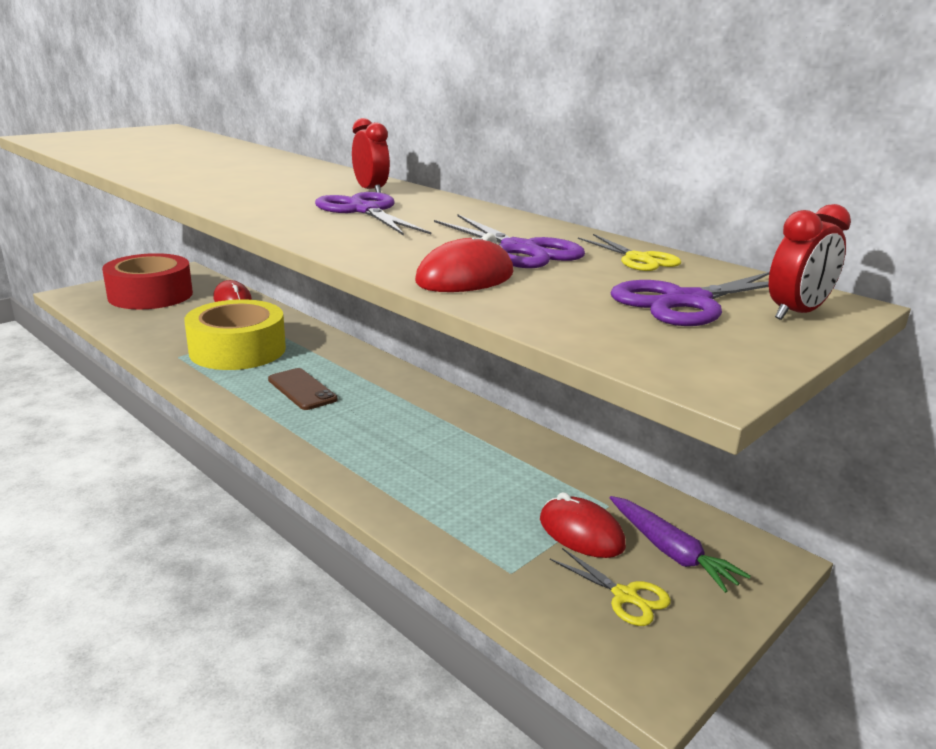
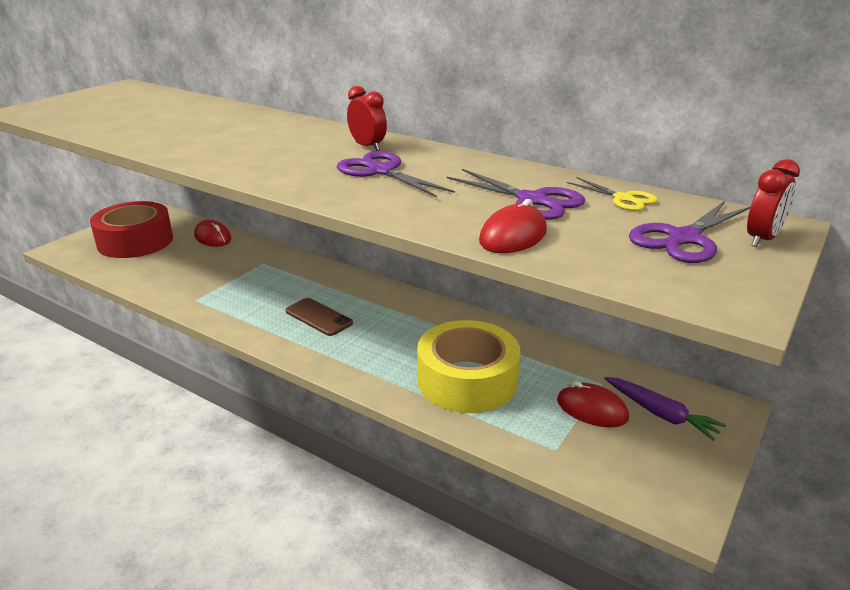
camera: 10 degrees left, 5 degrees up
(238, 350) = (244, 287): yellow tape -> yellow tape (467, 380)
(625, 596) = (643, 454): yellow scissors -> none

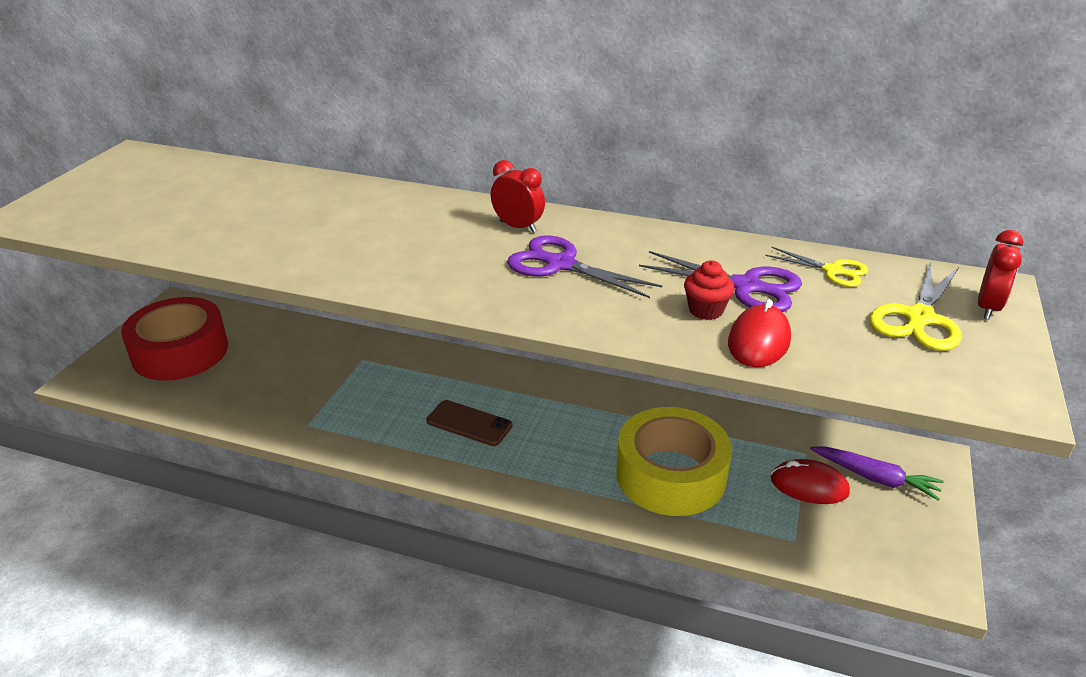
camera: 15 degrees left, 5 degrees up
(213, 237) = (279, 331): red mouse -> none
(482, 211) = (706, 310): none -> red cupcake
(684, 238) = (919, 318): purple scissors -> yellow scissors

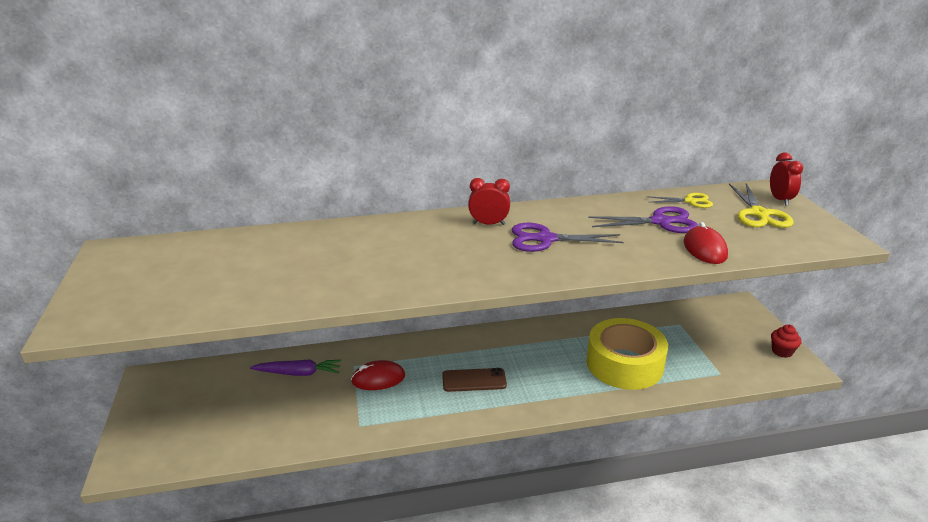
camera: 30 degrees left, 5 degrees down
(180, 352) = (193, 412): red tape -> none
(706, 310) = (658, 241): red cupcake -> red cupcake (782, 351)
(809, 486) = (698, 341): red mouse -> red mouse (378, 379)
(875, 478) = (725, 324): purple carrot -> purple carrot (298, 373)

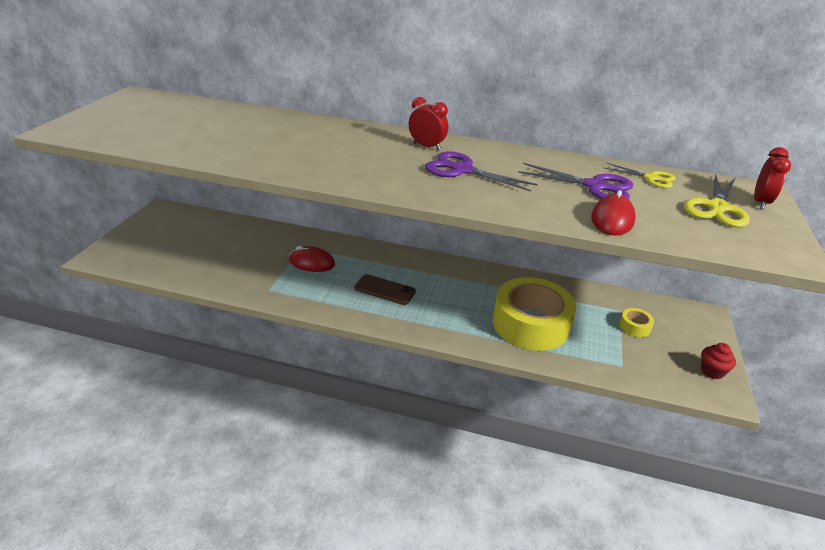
camera: 25 degrees right, 5 degrees up
(298, 373) = (259, 239): purple carrot -> none
(701, 334) = (634, 327): none -> yellow tape

